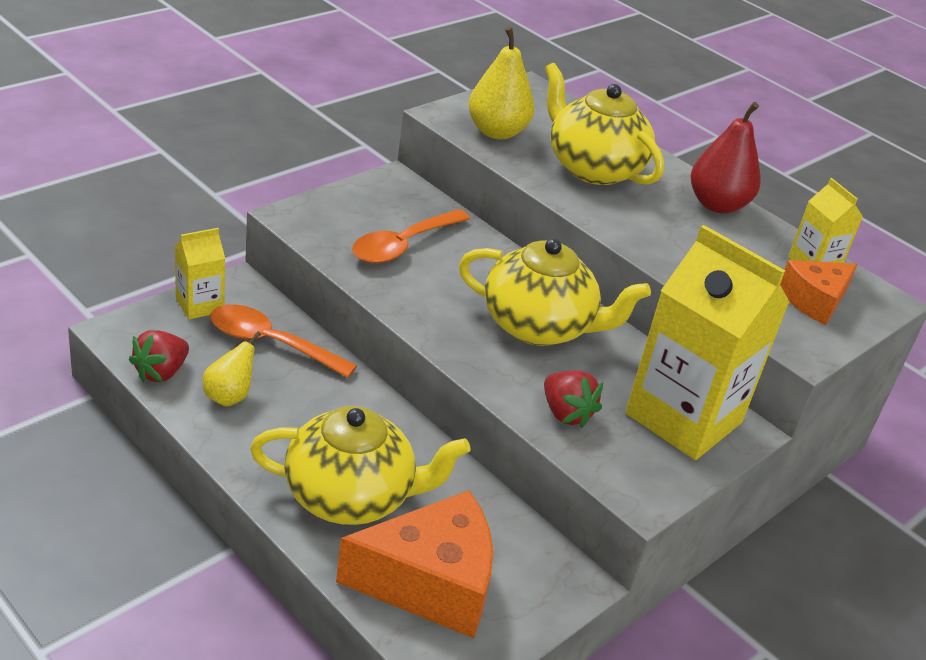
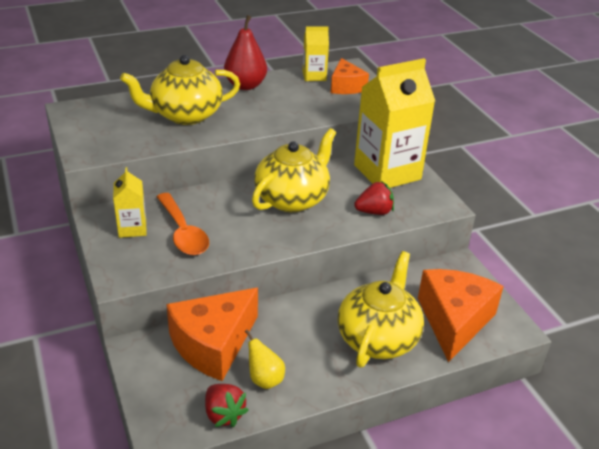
camera: 65 degrees left, 0 degrees up
(199, 305) = (150, 376): yellow carton -> yellow carton (132, 228)
(270, 343) = (213, 344): orange spoon -> orange cheese
(497, 132) = (121, 139): yellow pear -> none

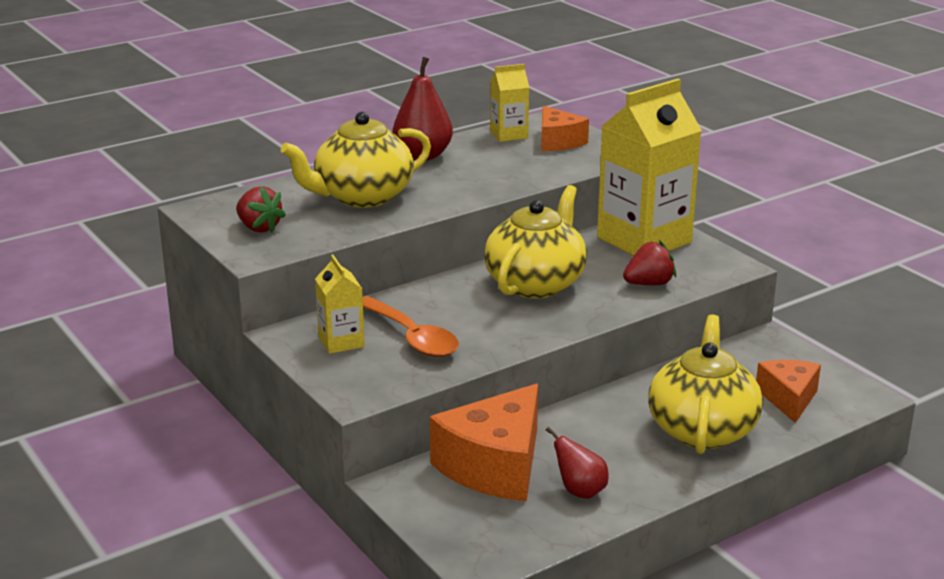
camera: 10 degrees left, 10 degrees down
(224, 414) = (546, 533): red strawberry -> red strawberry (259, 228)
(264, 379) = (580, 491): yellow pear -> red pear
(454, 321) = (788, 399): orange cheese -> orange cheese, size x0.59

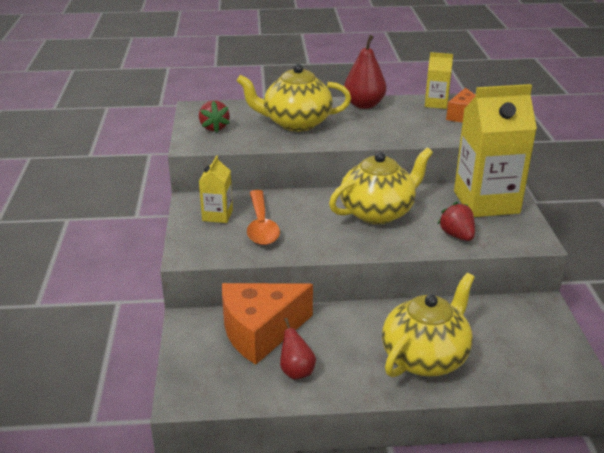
camera: 30 degrees right, 5 degrees up
(649, 284) = (457, 235): red strawberry -> red strawberry turned 120 degrees counterclockwise
(788, 399) = (514, 357): orange cheese -> none

